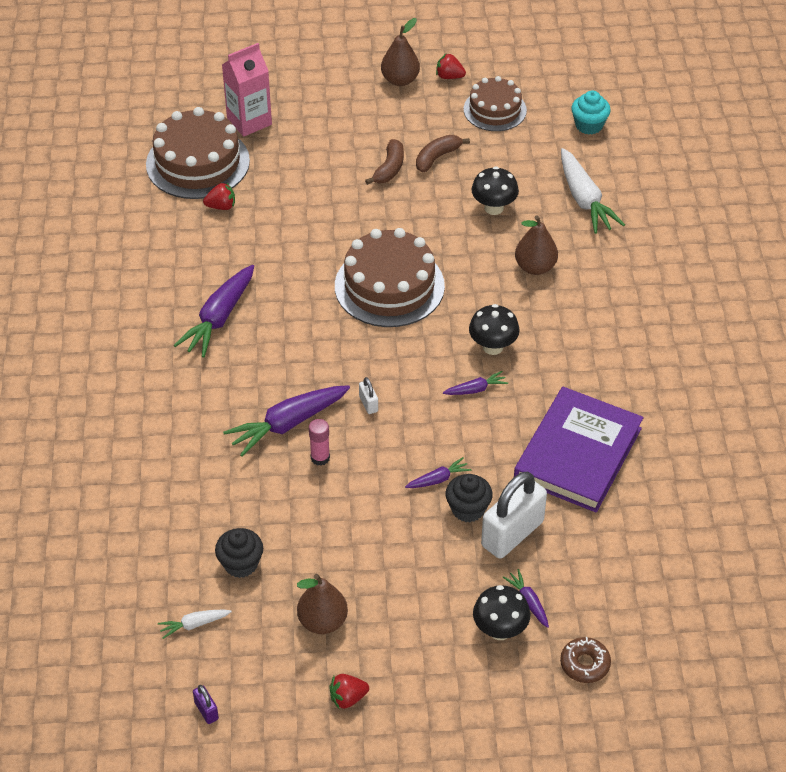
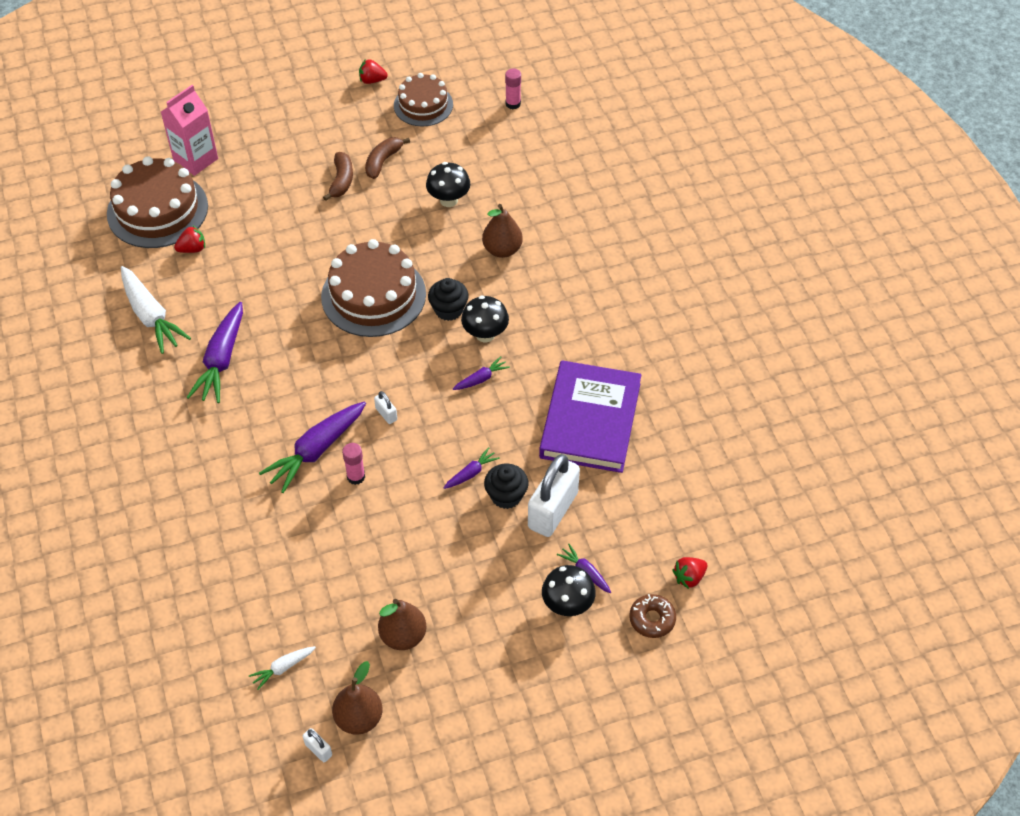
camera: 15 degrees left, 5 degrees up
(206, 711) = (318, 749): purple padlock -> white padlock
(240, 564) = (310, 598): black cupcake -> black cupcake (448, 310)
(348, 698) = (447, 704): red strawberry -> red strawberry (689, 577)
(400, 80) = (327, 92): brown pear -> brown pear (359, 718)
(584, 200) = (528, 176): white carrot -> white carrot (151, 316)
(589, 125) = (513, 104): turquoise cupcake -> pink glue stick

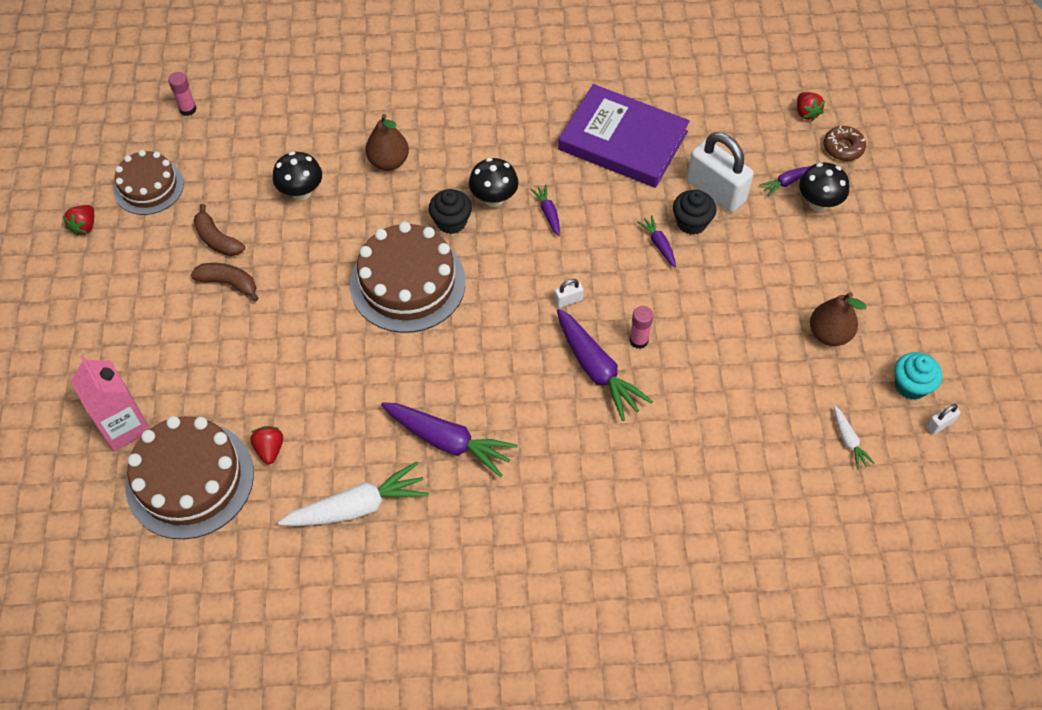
camera: 75 degrees left, 5 degrees up
(359, 718) = (911, 385): brown pear -> turquoise cupcake

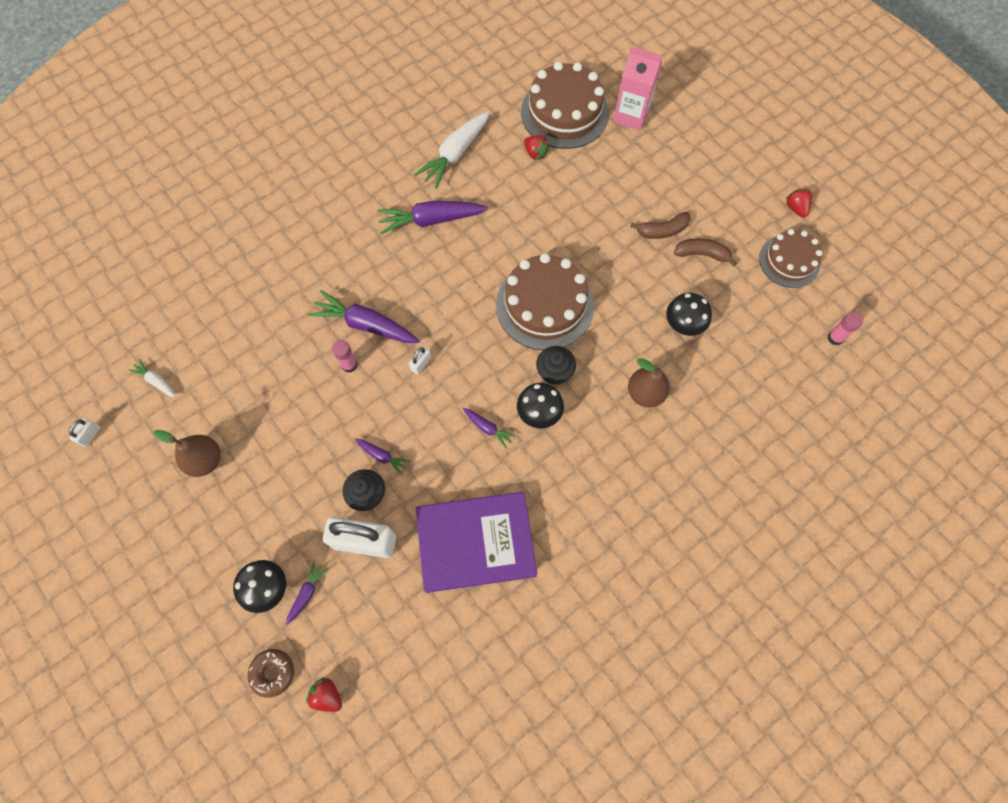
camera: 145 degrees right, 10 degrees up
(911, 385) = (123, 455): turquoise cupcake -> none

